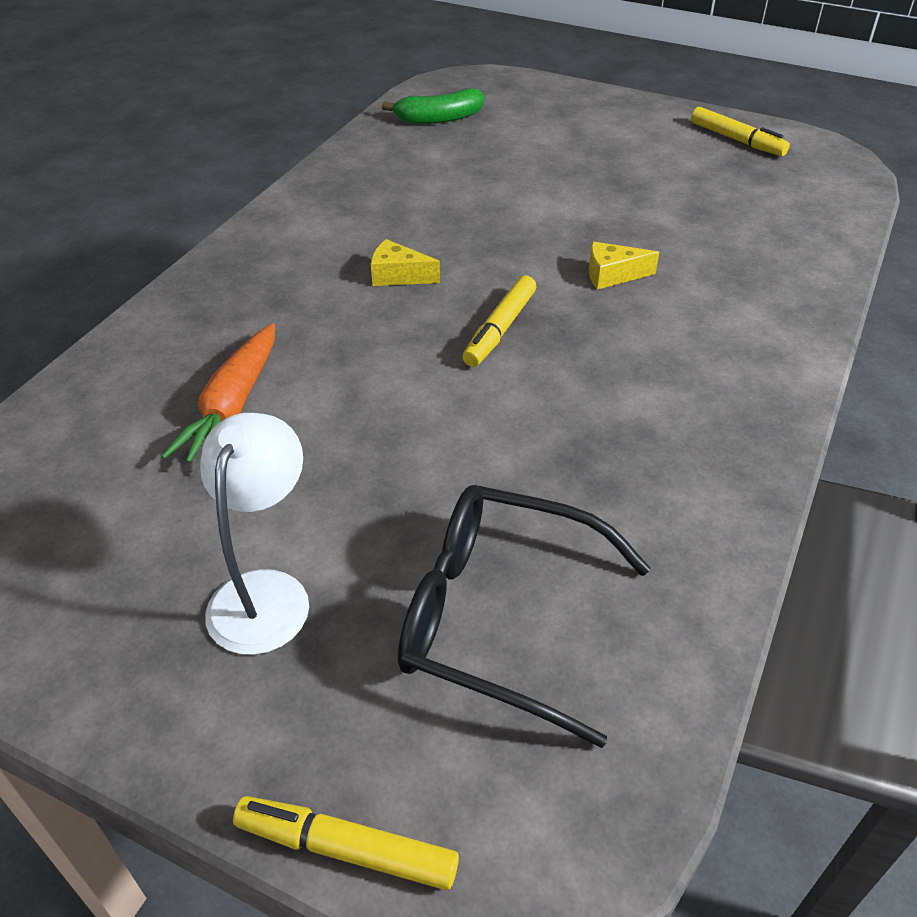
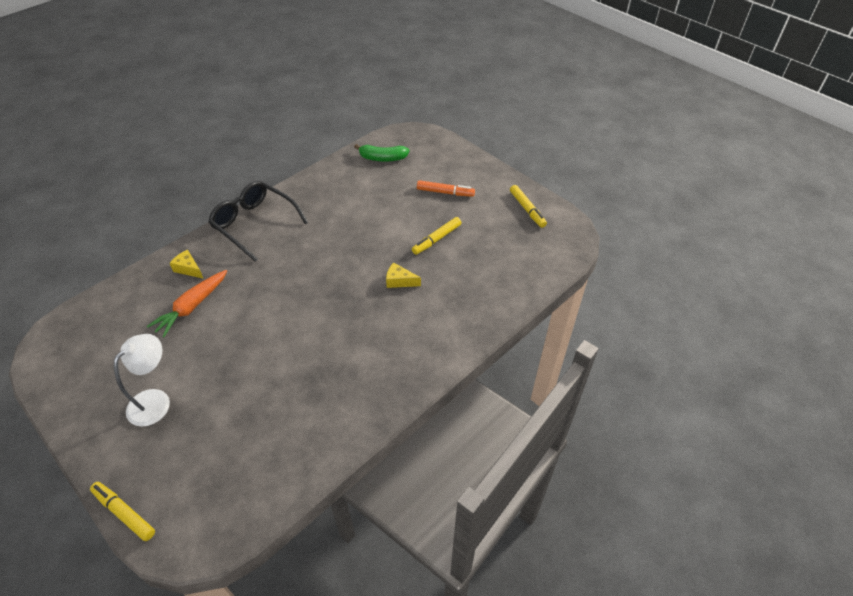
camera: 20 degrees right, 5 degrees up
(398, 276) = (301, 254): yellow cheese -> yellow cheese (188, 269)
(499, 617) = (233, 441): black glasses -> black glasses (254, 224)
(500, 329) = (327, 298): yellow marker -> yellow marker (436, 239)
(585, 143) = (445, 192): none -> orange marker

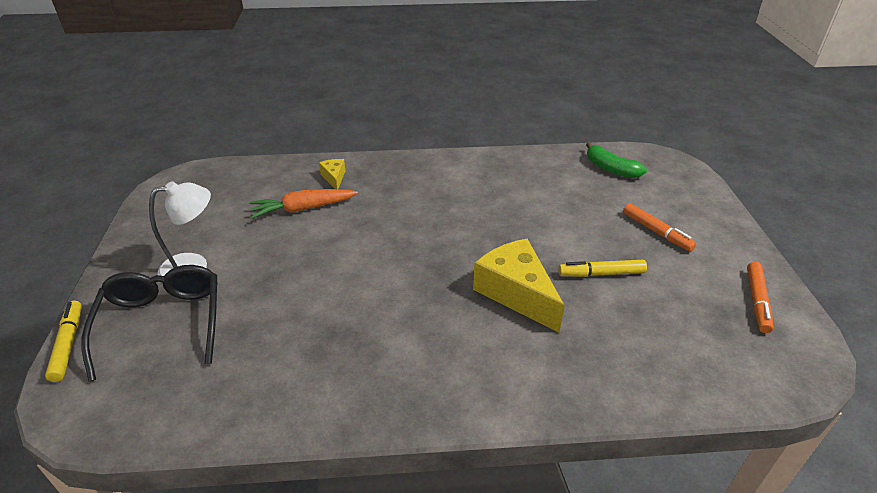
camera: 40 degrees right, 10 degrees down
(254, 224) = (425, 169): black glasses -> black glasses (162, 323)
(399, 281) = (516, 293): yellow cheese -> yellow cheese, size x2.09
(527, 209) = (757, 301): yellow marker -> orange marker

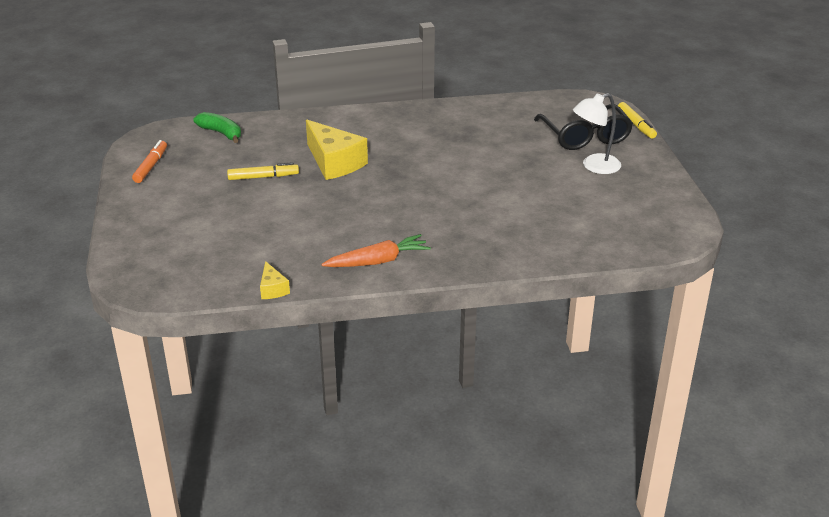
camera: 175 degrees right, 5 degrees down
(303, 209) = (533, 212): orange carrot -> orange carrot (378, 261)
(334, 178) = (520, 244): yellow cheese -> yellow cheese (272, 289)
(610, 169) = (210, 270): green banana -> green banana (221, 133)
(656, 232) = (198, 209): orange marker -> none

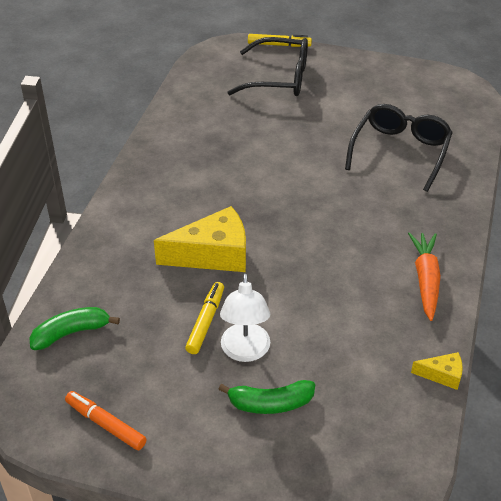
camera: 65 degrees left, 10 degrees up
(201, 220) = (270, 403): none -> green banana
(540, 216) = (400, 151): none -> black glasses
(594, 166) = (334, 92): white lamp -> white lamp (245, 351)

